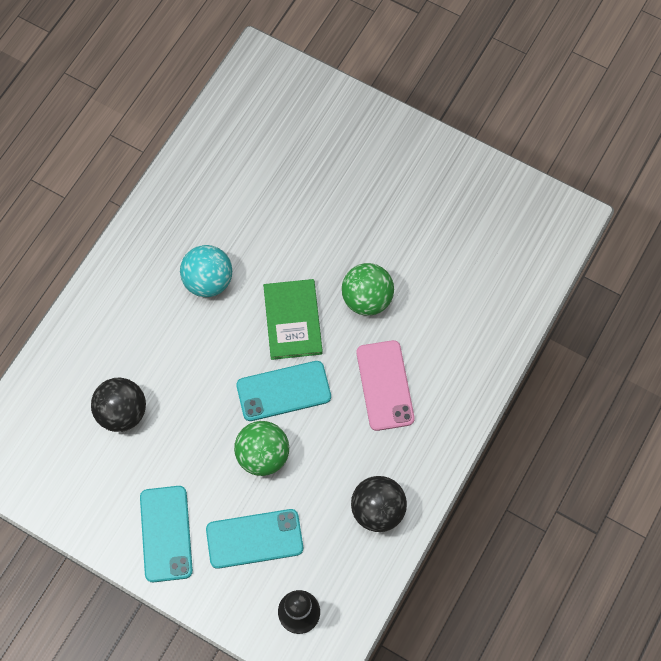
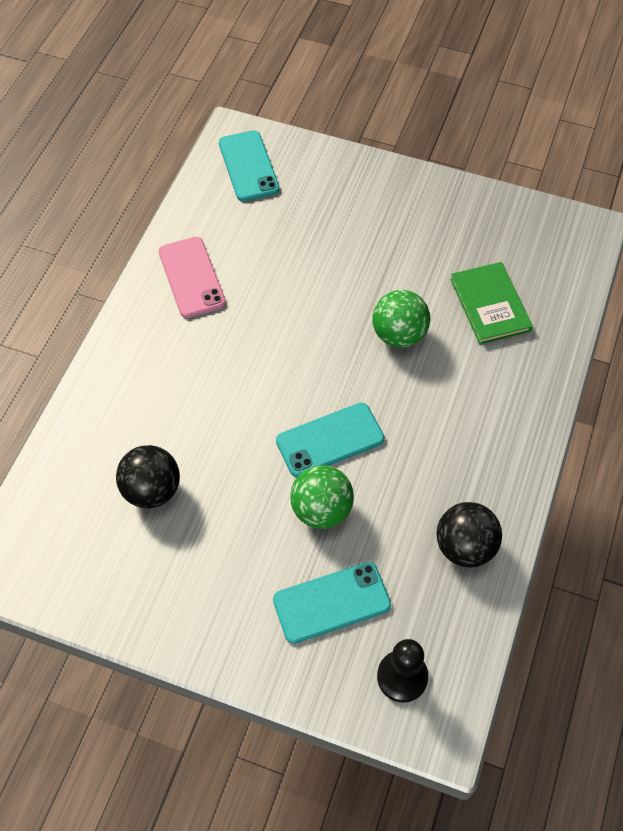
camera: 10 degrees left, 10 degrees down
(166, 533) = (227, 614): turquoise phone -> turquoise phone (248, 166)
(208, 281) = (223, 343): turquoise ball -> none
(292, 320) = (324, 368): green book -> green book (490, 305)
(385, 385) = (440, 417): pink phone -> pink phone (191, 277)

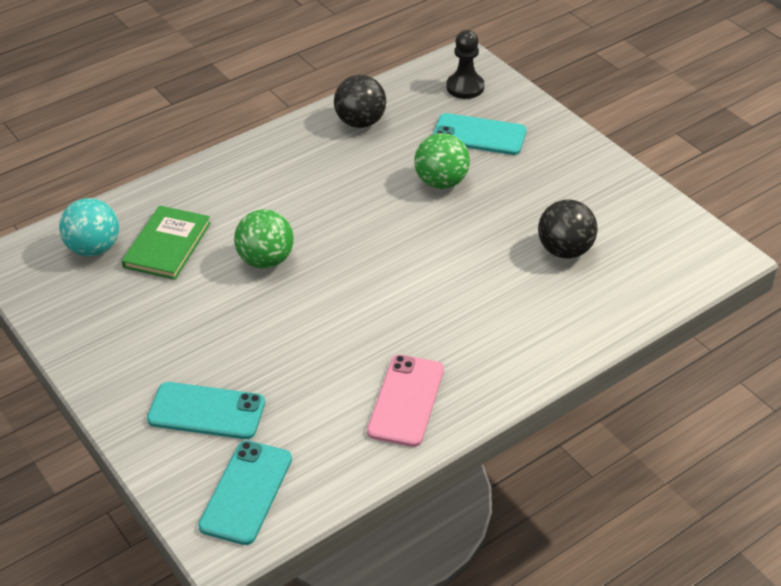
camera: 145 degrees left, 15 degrees down
(330, 440) = (395, 218): turquoise phone -> turquoise phone (206, 411)
(541, 271) = (94, 248): none -> turquoise ball

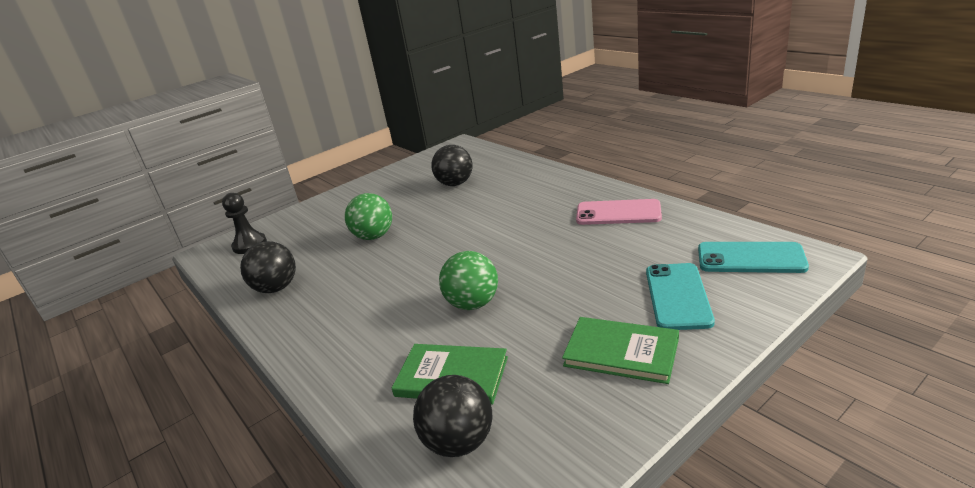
camera: 90 degrees left, 15 degrees down
(94, 248) = (459, 442): turquoise ball -> black ball
(145, 353) = (621, 352): none -> green book
(479, 135) = (318, 230): turquoise phone -> none

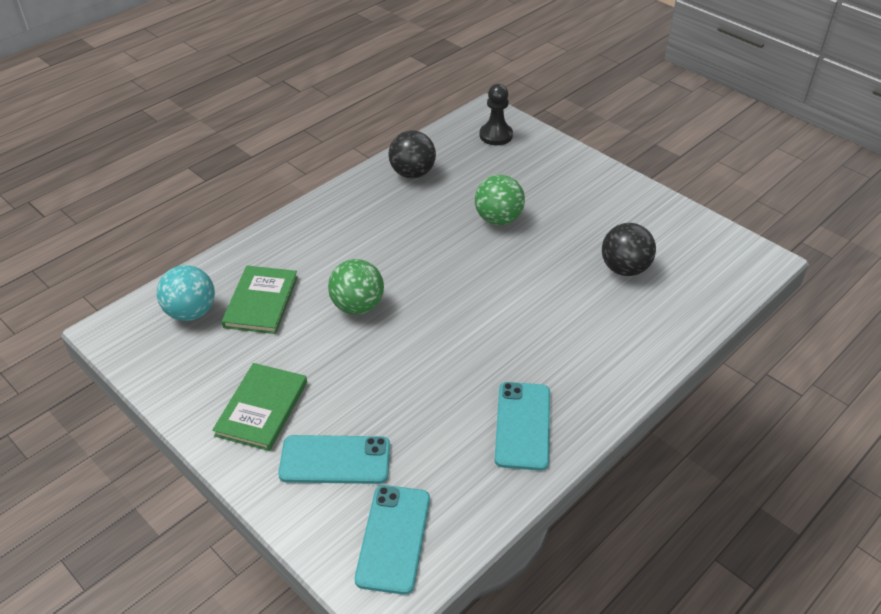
camera: 80 degrees right, 15 degrees up
(459, 442) = (191, 312): black ball -> turquoise ball
(618, 213) = (523, 425): pink phone -> turquoise phone

